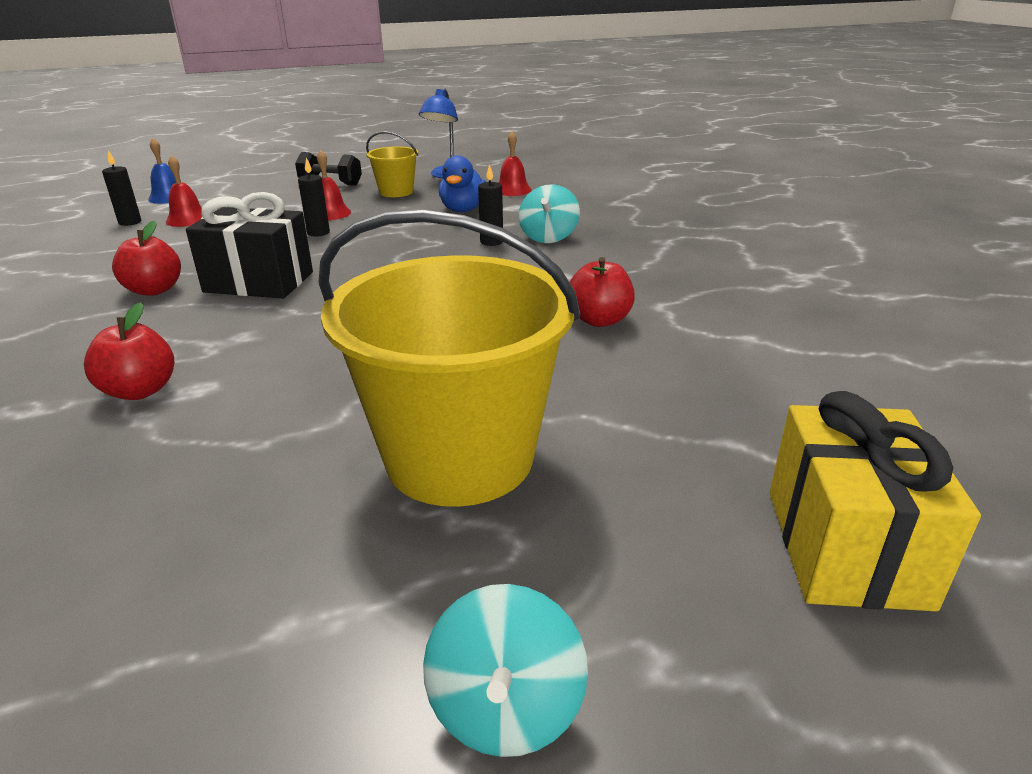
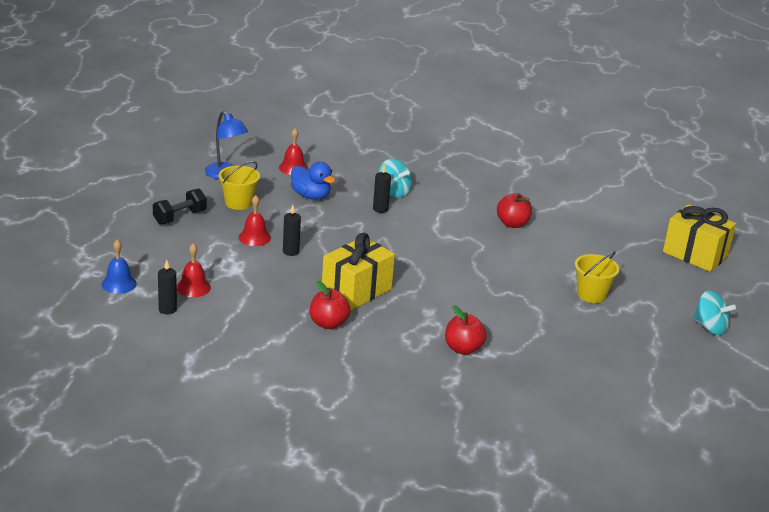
camera: 60 degrees left, 0 degrees up
(259, 282) = (356, 290): black gift -> yellow gift
(459, 457) = (591, 294): yellow bucket -> yellow bucket, size x0.47

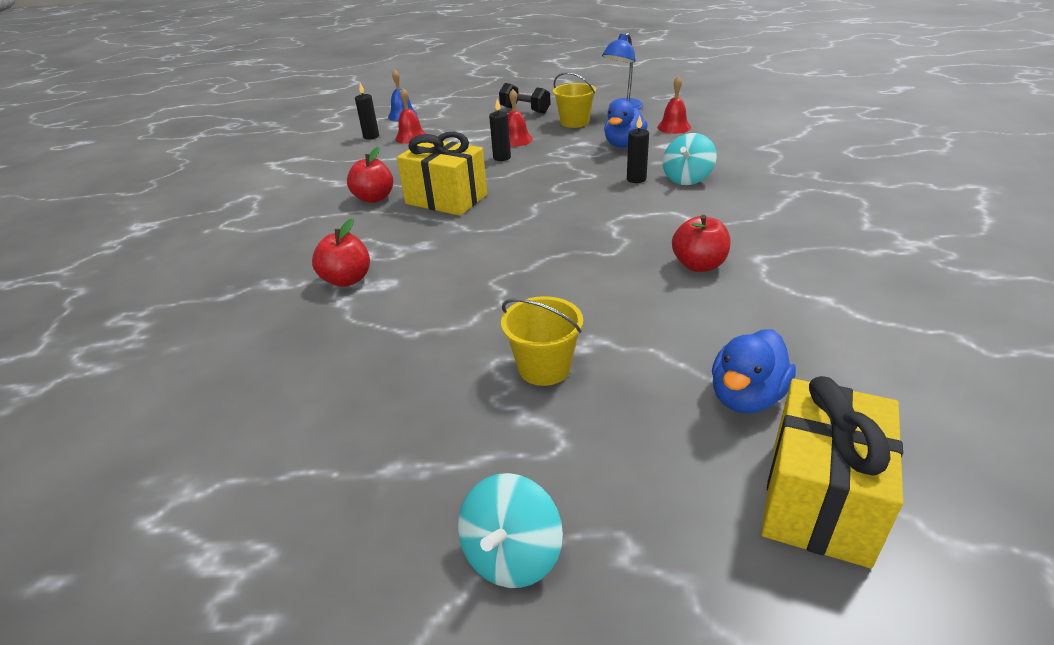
camera: 80 degrees right, 5 degrees up
(632, 248) = (746, 397): none -> blue duck

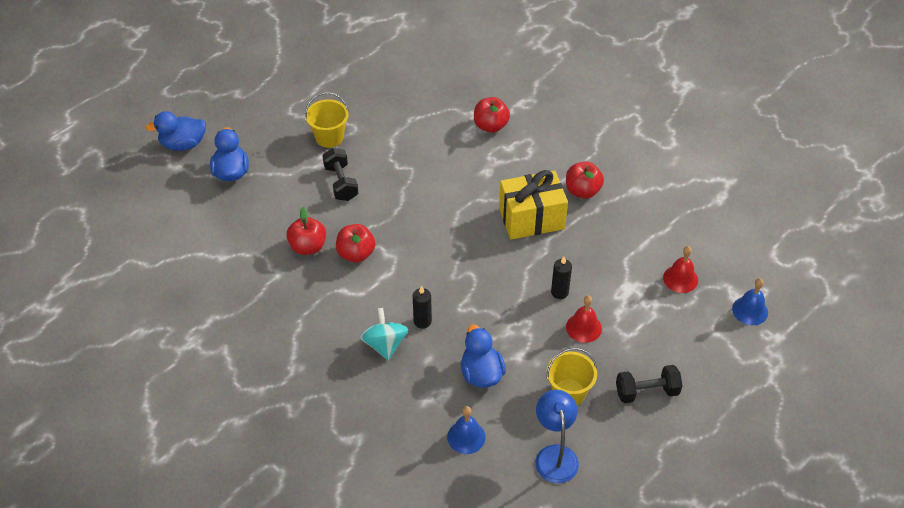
camera: 135 degrees right, 15 degrees up
(371, 136) = (716, 259): black candle -> none
(512, 555) = (273, 72): turquoise spinning top -> none
(591, 306) = (341, 183): none -> black dumbbell
(647, 239) = (356, 254): none -> red apple
(674, 127) = (466, 437): red bell -> blue bell
(819, 499) = (183, 144): yellow gift -> blue duck

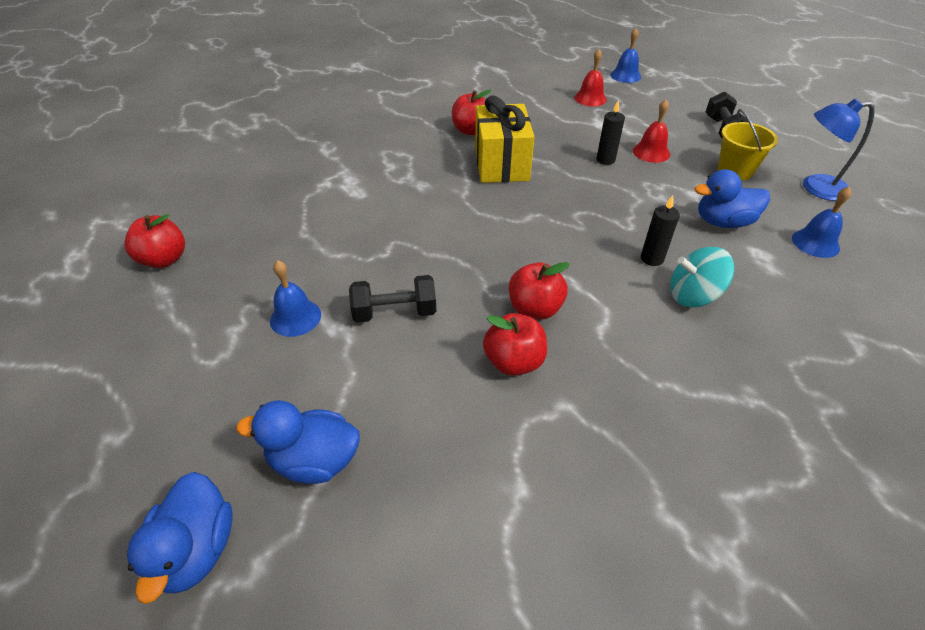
camera: 80 degrees left, 5 degrees down
(329, 137) = (295, 317): yellow bucket -> blue bell
(490, 126) = (350, 174): red apple -> red apple (164, 259)

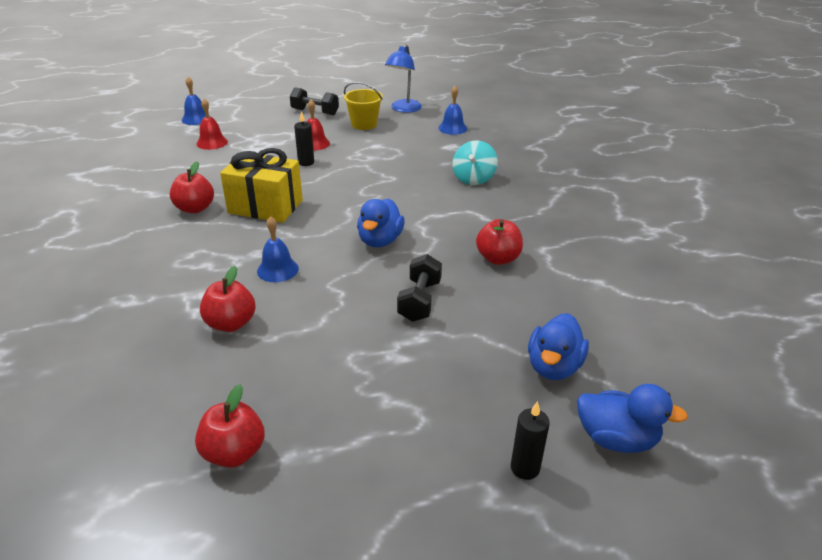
camera: 70 degrees left, 10 degrees down
(295, 317) = (393, 358): blue bell -> blue bell (277, 269)
(534, 309) = (452, 237): red apple -> red apple (231, 323)
(652, 259) = (431, 180): black candle -> black candle (525, 468)
(723, 222) = (413, 146): blue duck -> blue duck (380, 241)

